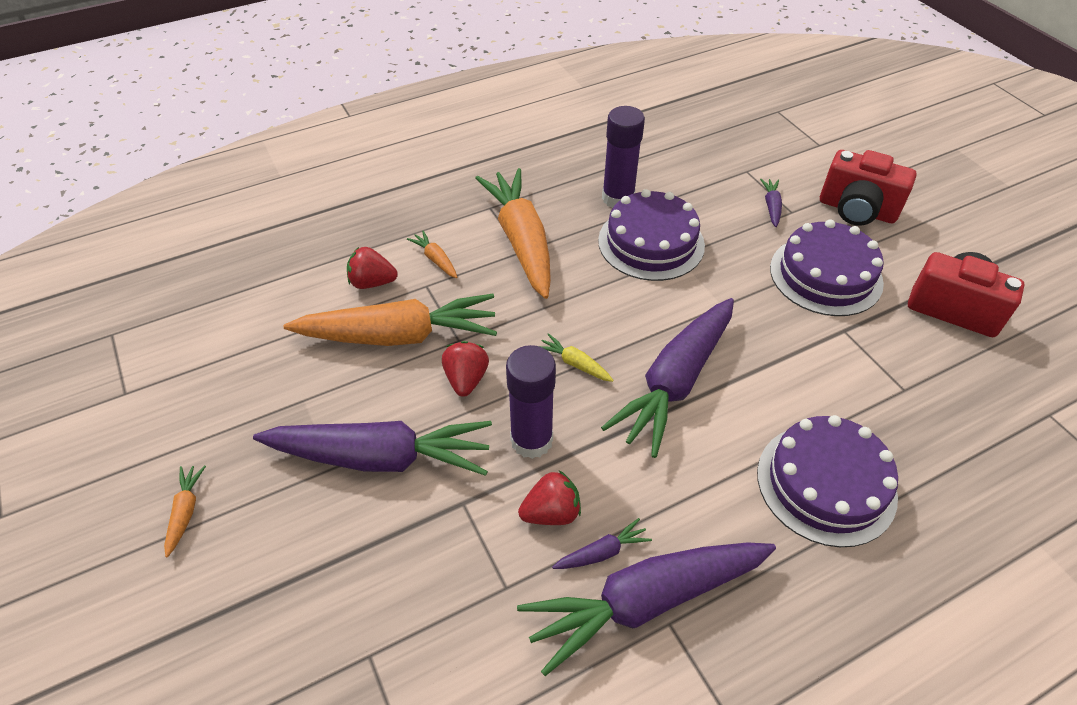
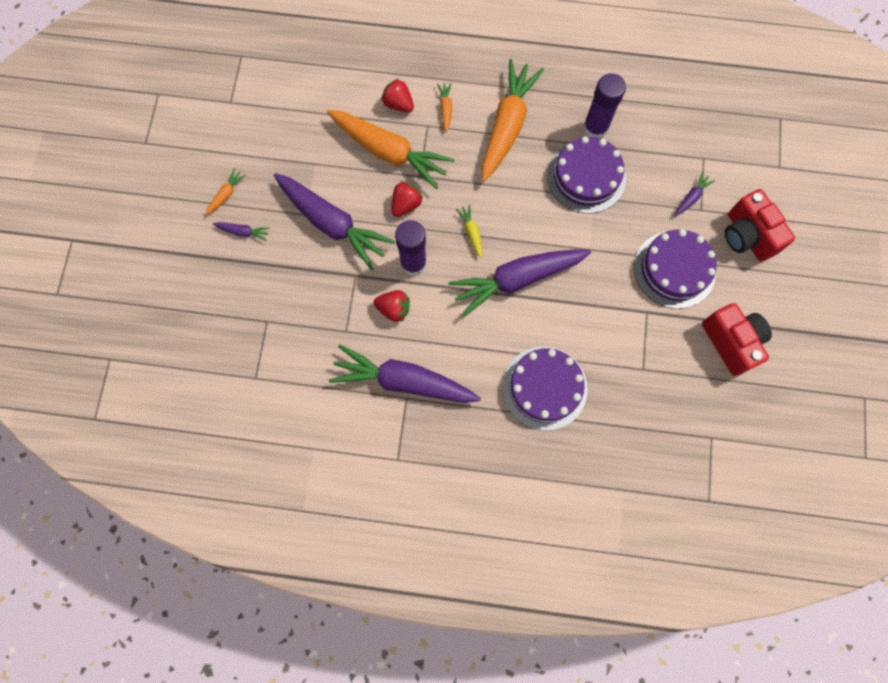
camera: 35 degrees right, 25 degrees up
(602, 552) = (402, 345): purple carrot -> purple carrot (243, 232)

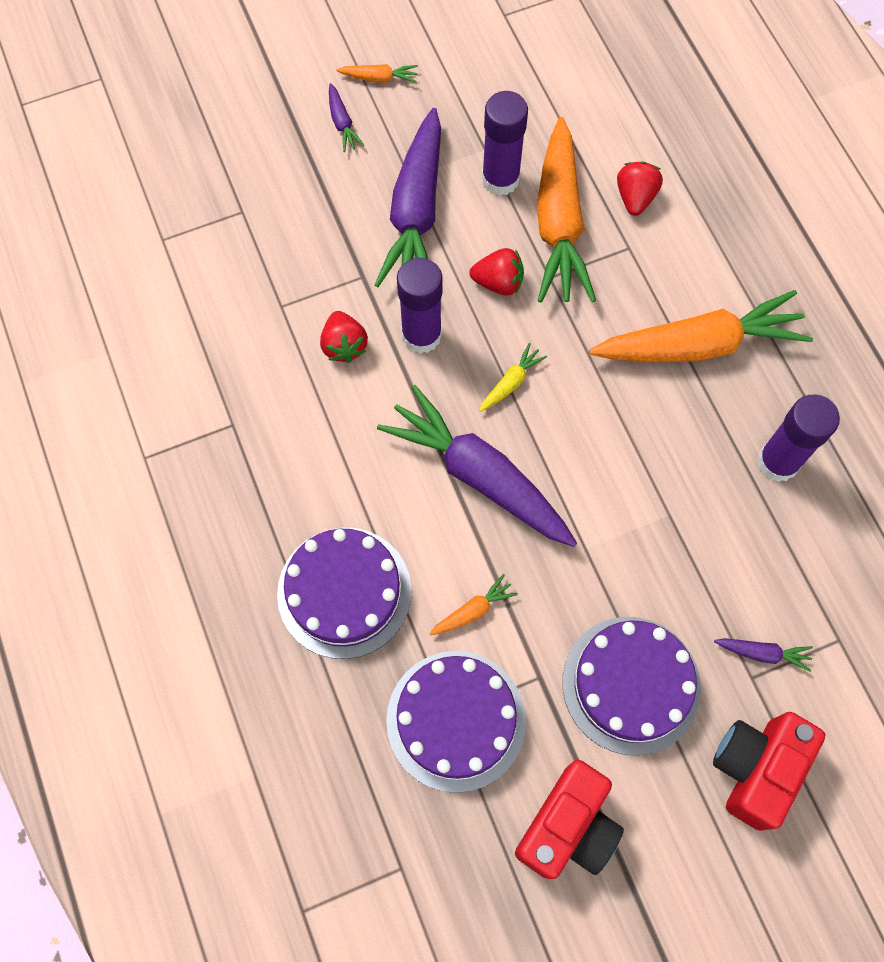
camera: 60 degrees right, 5 degrees down
(340, 166) = (500, 179): none -> purple glue stick
(403, 381) = (253, 409): purple carrot -> none
(446, 109) = (669, 256): orange carrot -> orange carrot (473, 610)
(586, 177) = (693, 488): purple cake -> purple cake (456, 720)

